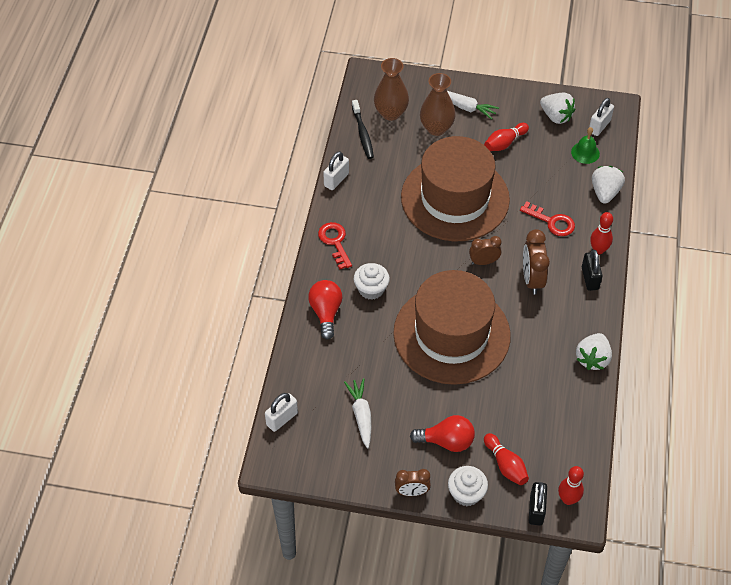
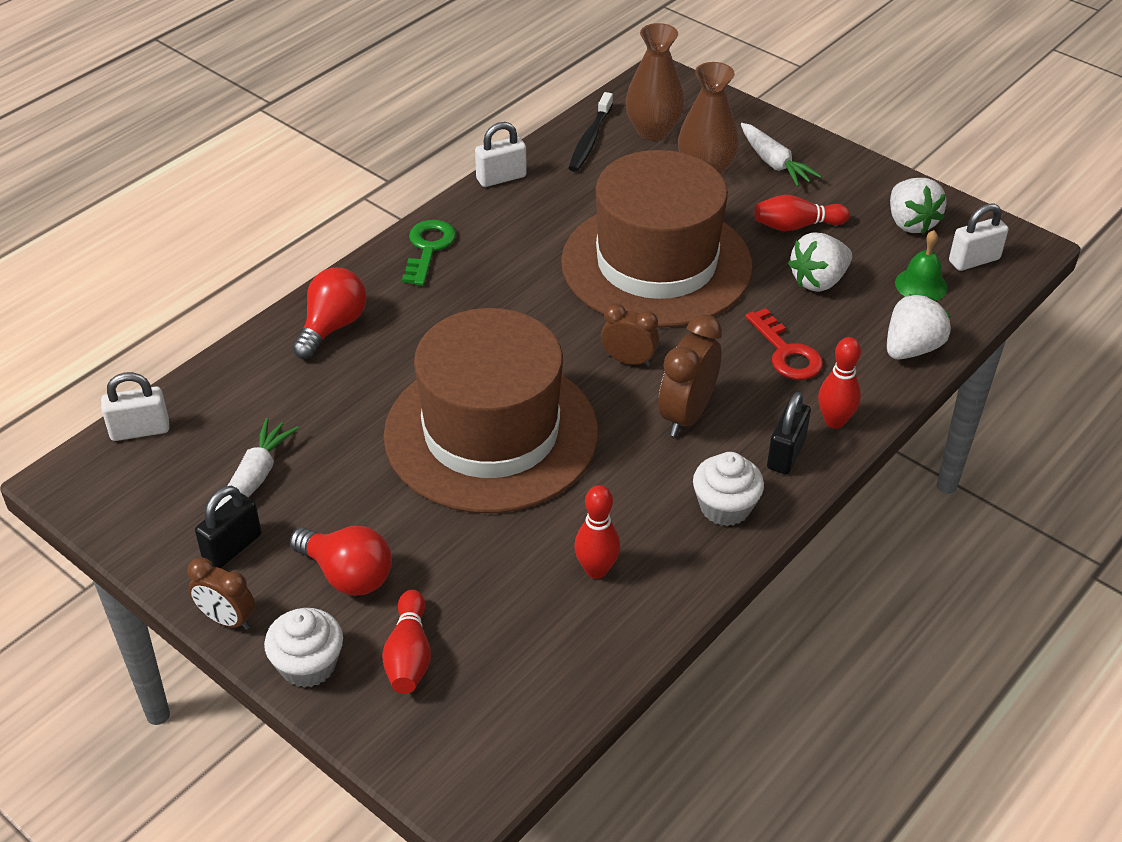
camera: 30 degrees right, 10 degrees down
(335, 242) = (428, 248): red key -> green key
(371, 289) = (425, 325): white cupcake -> white cupcake (725, 507)
(536, 510) = (398, 749): black padlock -> black padlock (232, 547)
(568, 499) = (466, 761): red bowling pin -> red bowling pin (596, 570)
(592, 359) = (693, 569): white strawberry -> white strawberry (818, 281)

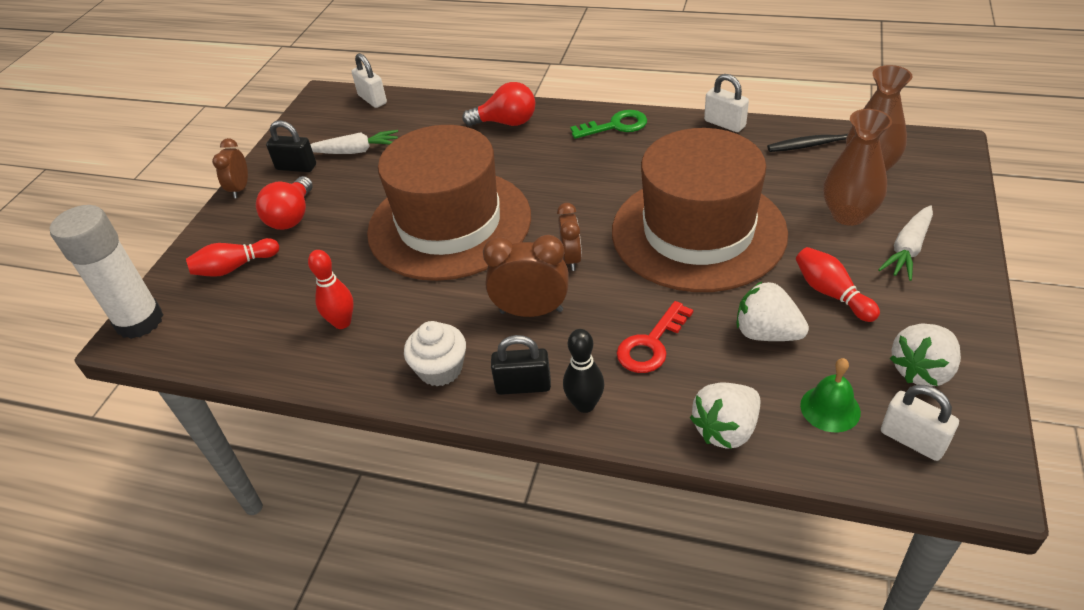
camera: 70 degrees right, 0 degrees up
(308, 665) = (215, 231): white cupcake -> none
(445, 778) = (140, 321): none -> white glue stick
(834, 421) = (585, 405): red bowling pin -> black bowling pin
(911, 349) = (726, 429): white strawberry -> white strawberry turned 120 degrees clockwise

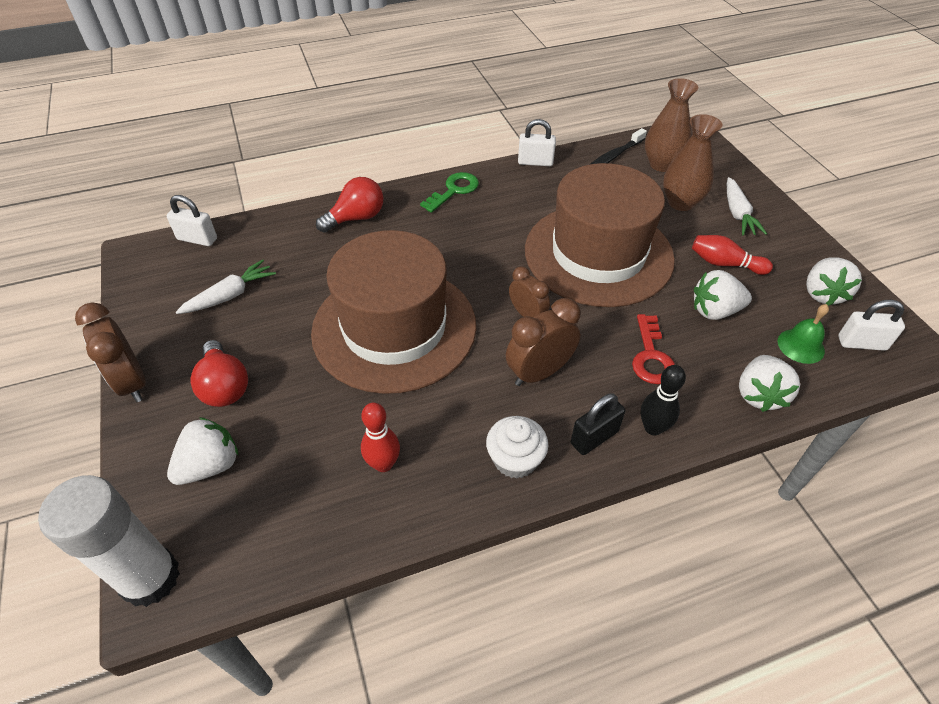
camera: 40 degrees left, 5 degrees up
(234, 267) = (210, 465): red bowling pin -> white strawberry
(240, 189) = (132, 382): brown clock -> brown clock, size x1.54
(296, 167) = (178, 335): black padlock -> none

